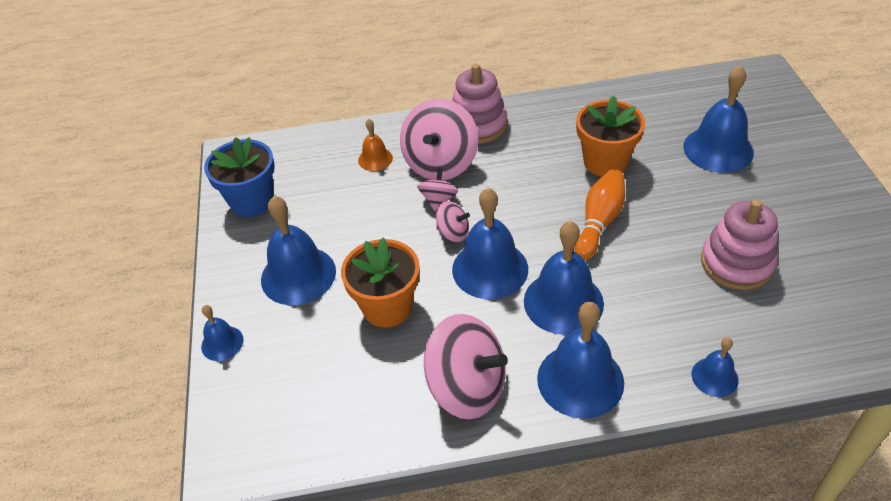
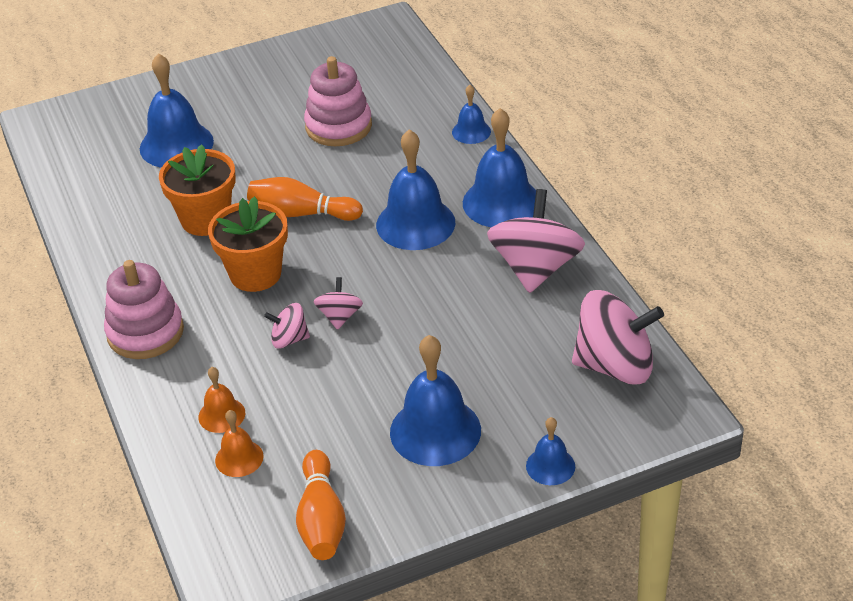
camera: 105 degrees left, 5 degrees down
(252, 201) = (321, 519): blue flower pot -> orange bowling pin
(329, 165) = (239, 458): none -> orange bell
(387, 307) = (459, 344): orange flower pot -> orange flower pot (255, 274)
(440, 163) = (223, 351): pink spinning top -> pink spinning top (615, 366)
(490, 269) = (386, 279): blue bell -> none

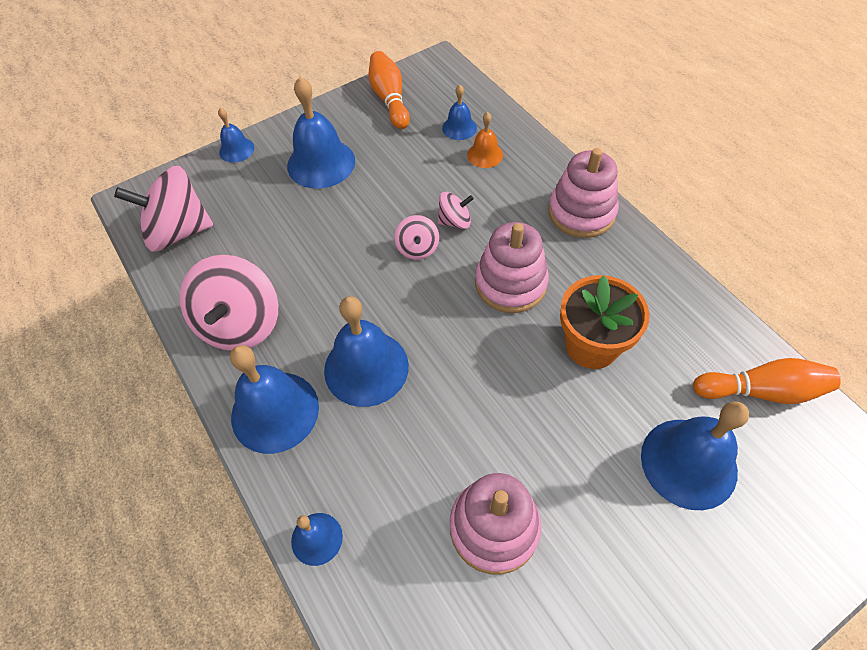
camera: 170 degrees right, 15 degrees up
(239, 458) = (459, 128): orange bell -> blue bell
(255, 274) = (510, 283): orange flower pot -> pink stacking toy
(301, 213) = (492, 367): orange bowling pin -> orange bowling pin (761, 391)

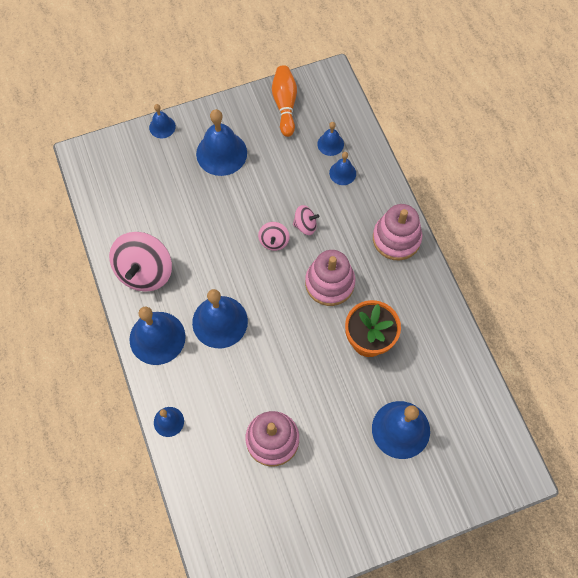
camera: 10 degrees right, 10 degrees up
(178, 231) = (112, 189): pink spinning top -> none
(485, 155) = (342, 173): orange bell -> blue bell
(761, 391) = (465, 395): orange bowling pin -> none

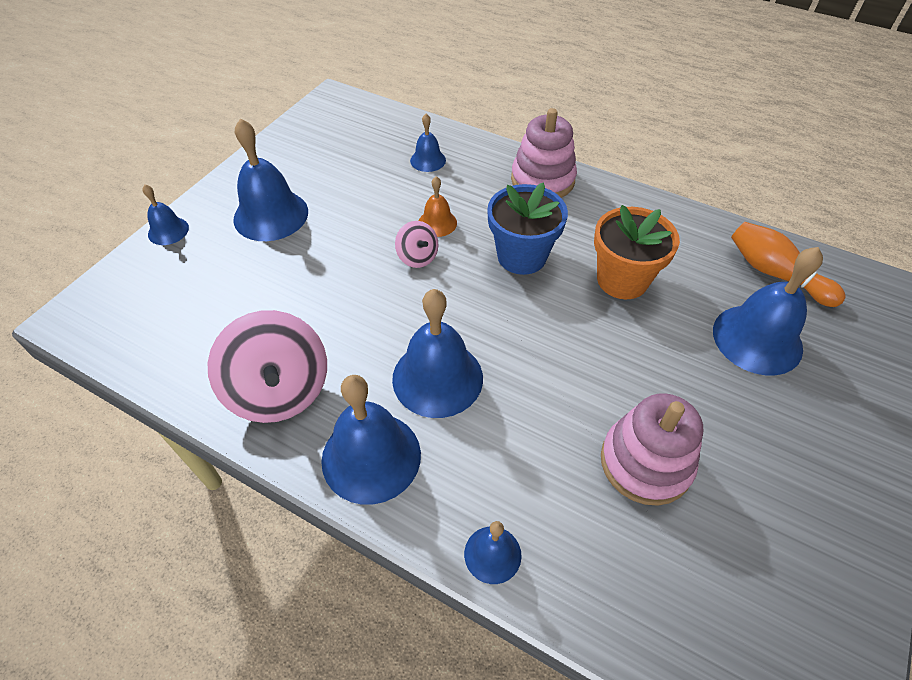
camera: 40 degrees left, 15 degrees down
(285, 105) = (305, 140): orange bowling pin -> orange bowling pin (775, 274)
(305, 225) = (437, 223): pink spinning top -> orange bell
(329, 283) = (521, 256): pink stacking toy -> blue flower pot
(330, 144) = (389, 145): blue bell -> none

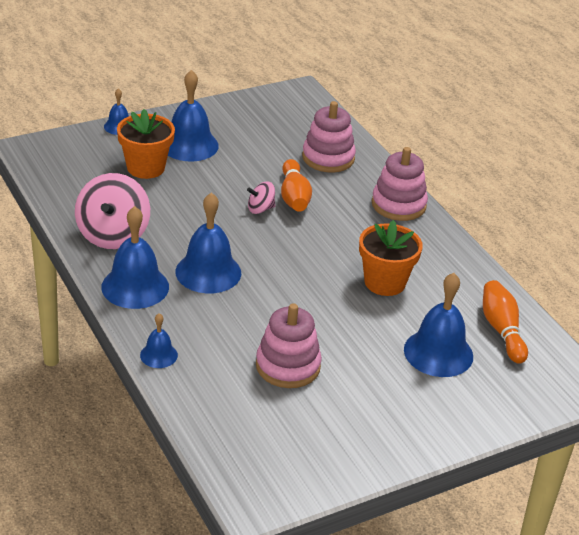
camera: 30 degrees right, 15 degrees down
(244, 270) = (146, 168): none -> orange flower pot
(417, 257) = (260, 209): pink spinning top -> pink spinning top turned 75 degrees clockwise
(428, 160) = (328, 158): blue bell -> pink stacking toy
(437, 223) = (294, 196): orange bell -> orange bowling pin
(521, 256) = (330, 239): blue flower pot -> none

